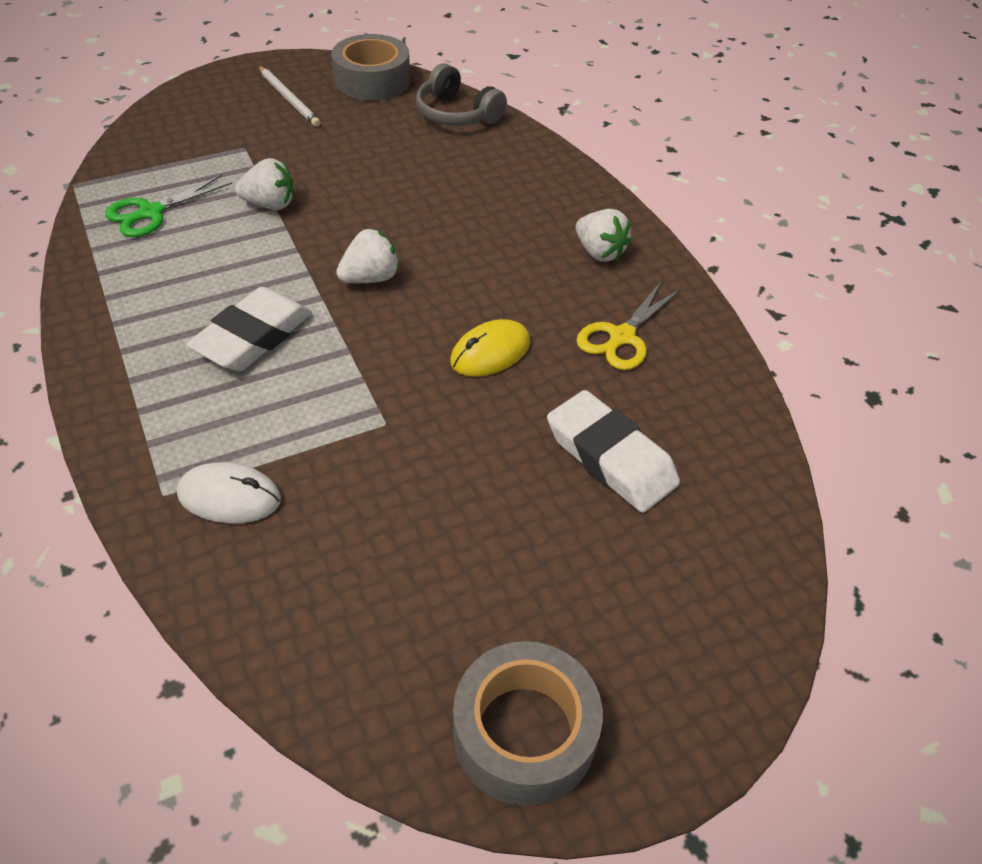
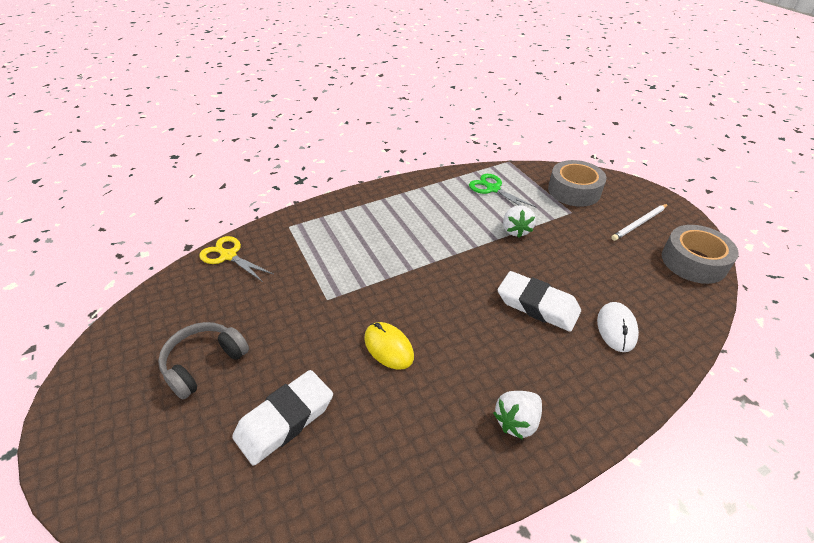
camera: 90 degrees right, 5 degrees down
(229, 496) = (283, 247): white mouse -> white mouse (616, 328)
(253, 337) = (395, 239): white eraser -> white eraser (537, 305)
(370, 278) = (454, 281): white strawberry -> none
(456, 114) = (677, 315): grey headphones -> grey headphones (204, 363)
(524, 732) = (108, 370): grey tape -> grey tape (574, 191)
(621, 337) = (410, 434): yellow scissors -> yellow scissors (228, 255)

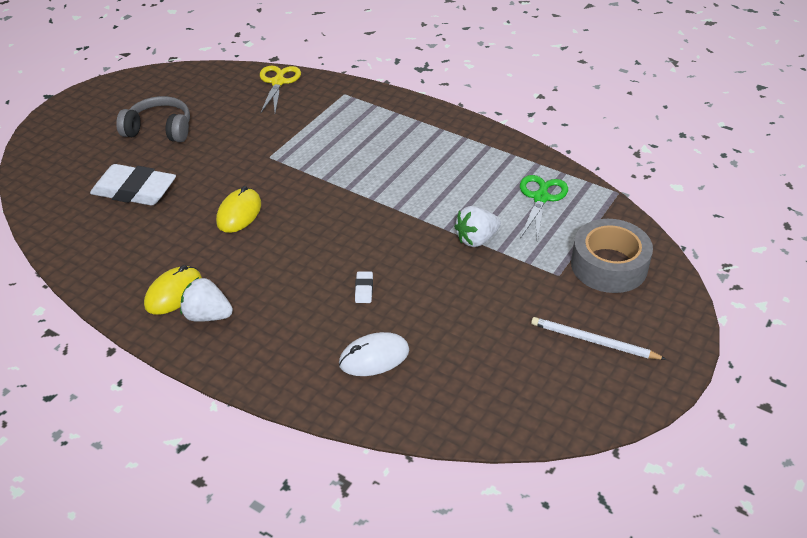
camera: 60 degrees right, 0 degrees up
(470, 439) = (174, 293): none -> yellow mouse
(537, 305) = (364, 289): white eraser -> white eraser, size x0.40
(693, 262) = (555, 407): grey tape -> none

